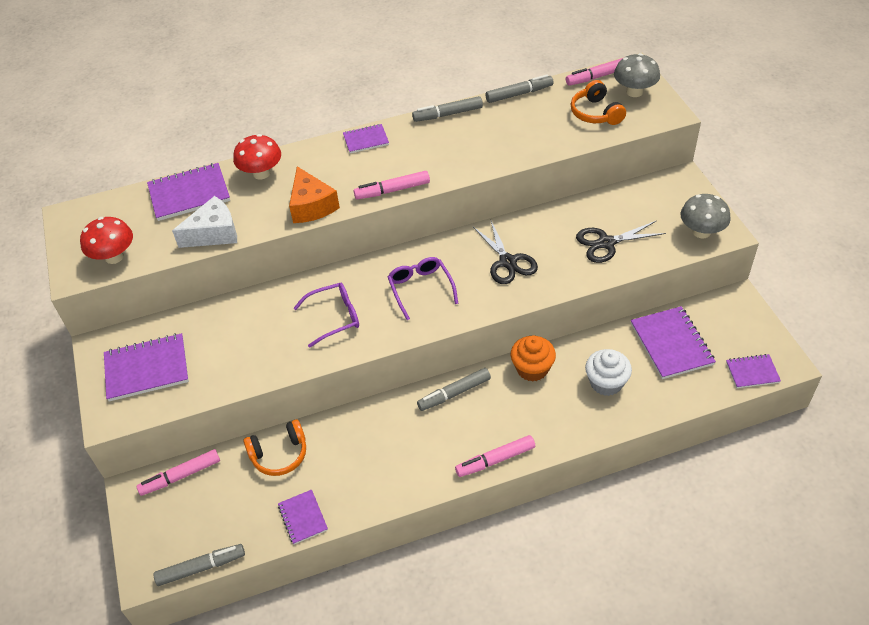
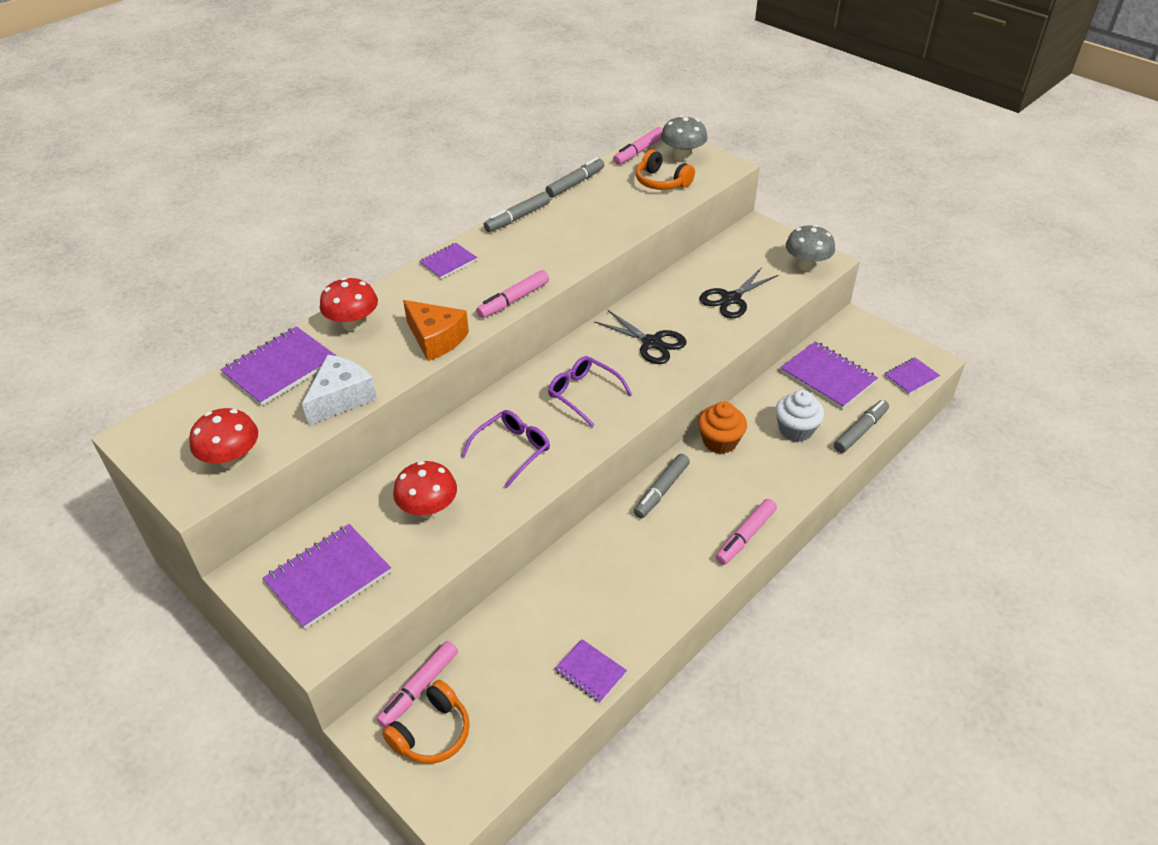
camera: 30 degrees left, 5 degrees down
(201, 567) = (511, 774): grey marker -> grey marker (860, 431)
(244, 343) = (428, 509): none -> red mushroom
(279, 454) = (519, 619): orange headphones -> orange headphones (432, 733)

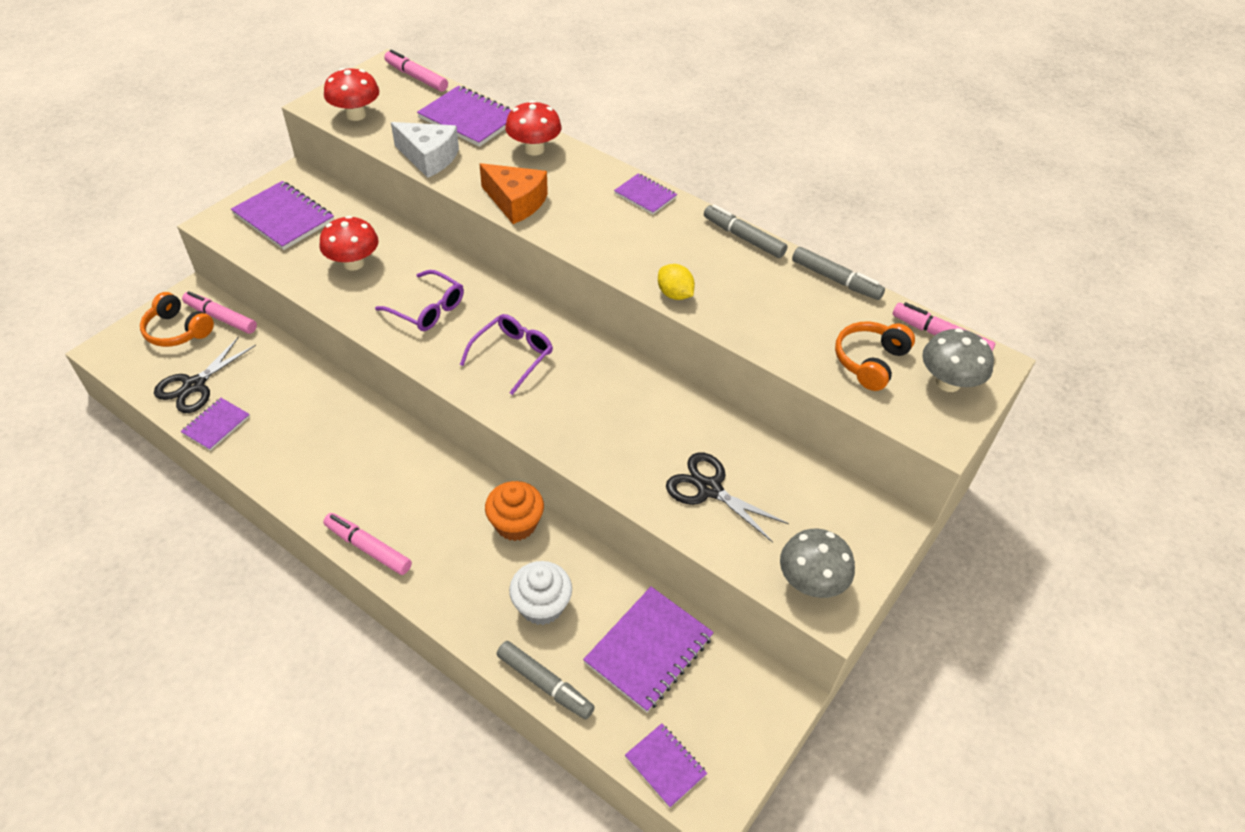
camera: 80 degrees right, 5 degrees up
(436, 339) = (516, 202): orange cheese -> orange cheese turned 90 degrees counterclockwise
(513, 300) = (585, 248): pink marker -> pink marker (416, 77)
(580, 258) = (674, 294): none -> yellow lemon
(652, 343) = (607, 410): black scissors -> black scissors (194, 385)
(661, 491) = (437, 470): grey marker -> none

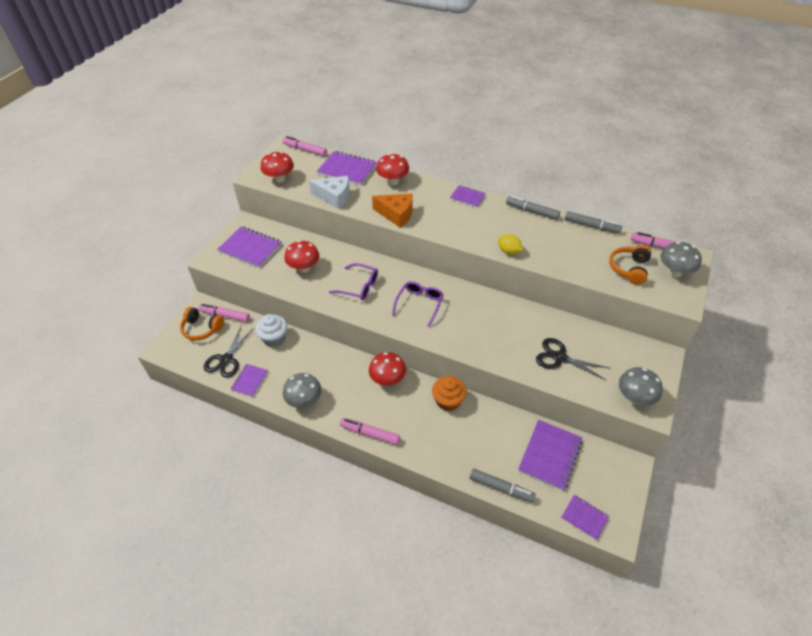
camera: 10 degrees left, 0 degrees up
(287, 474) = (304, 400): none -> grey mushroom
(432, 469) = (387, 379): none -> red mushroom
(541, 605) = (481, 444): white cupcake -> white cupcake (274, 338)

